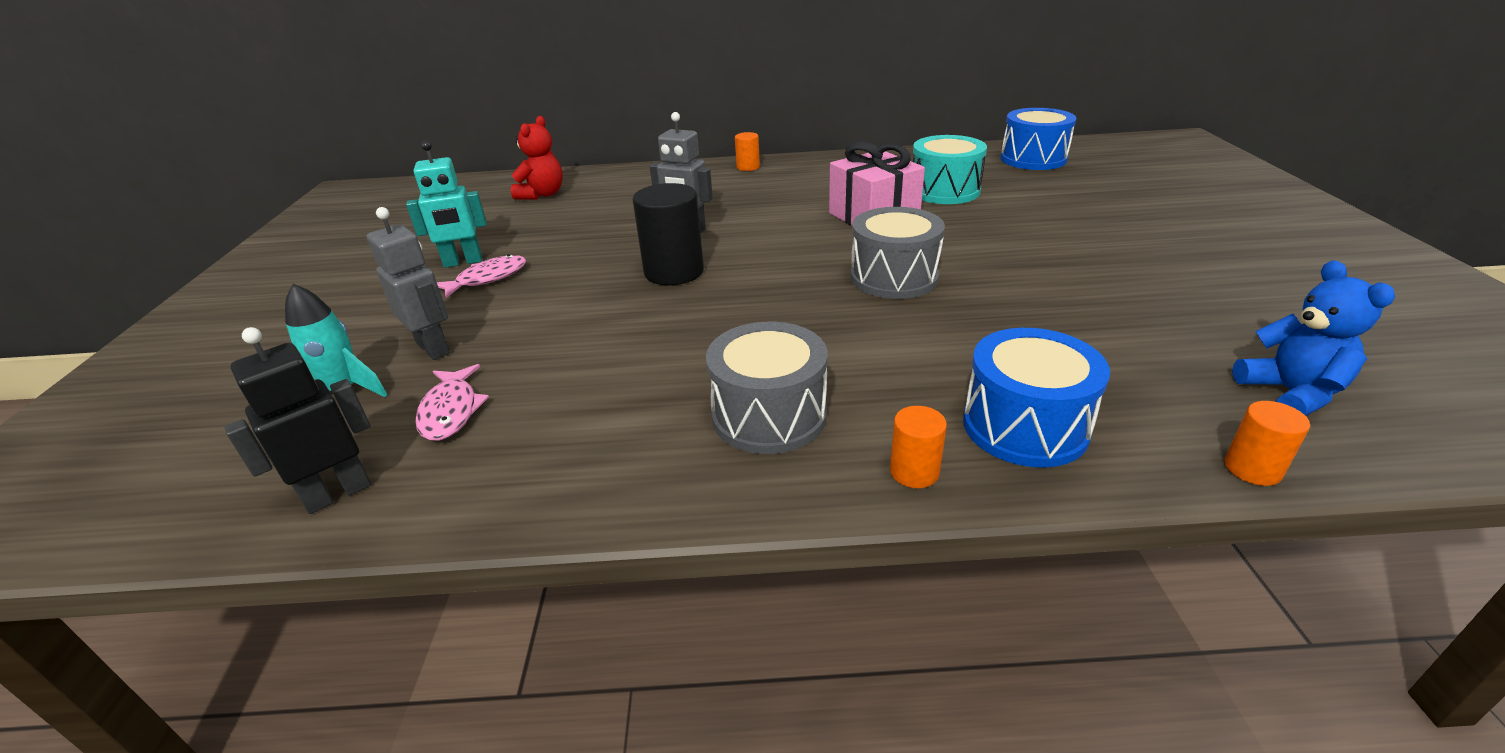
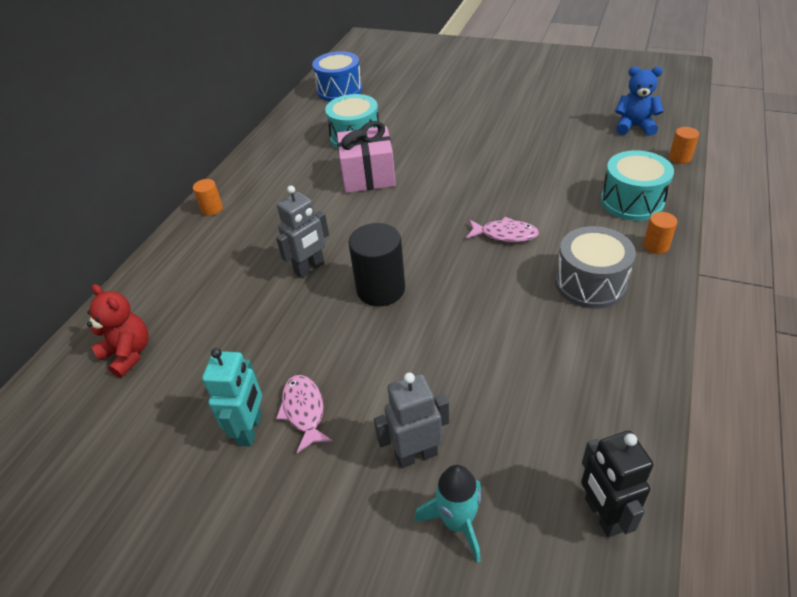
camera: 65 degrees left, 10 degrees up
(451, 411) = (521, 443): pink fish -> pink fish (505, 234)
(894, 277) = (461, 194): grey drum -> none
(1025, 426) = (632, 201): blue drum -> turquoise drum

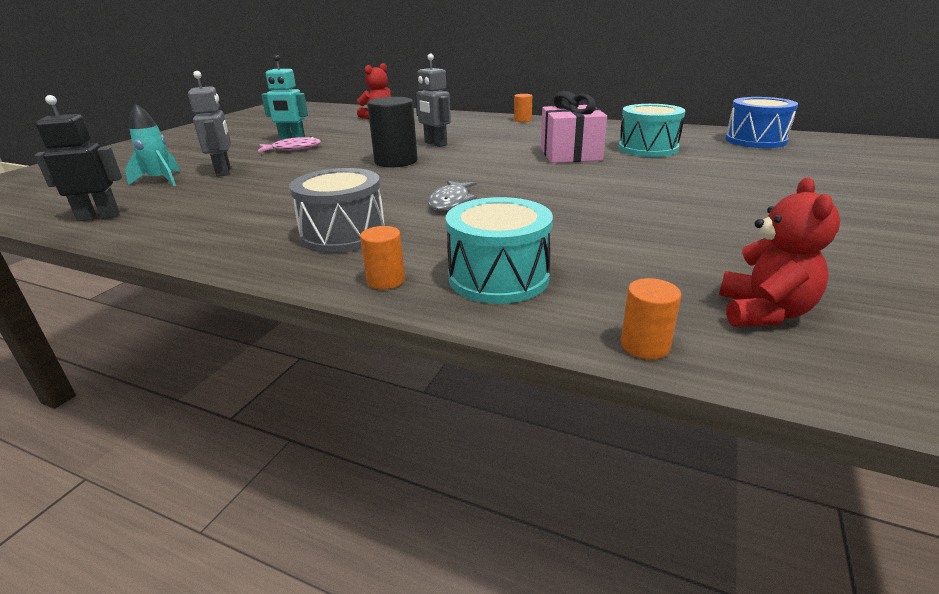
camera: 90 degrees right, 15 degrees down
(505, 234) = (451, 202): pink fish -> grey fish
(634, 127) = (763, 312): blue teddy bear -> red teddy bear

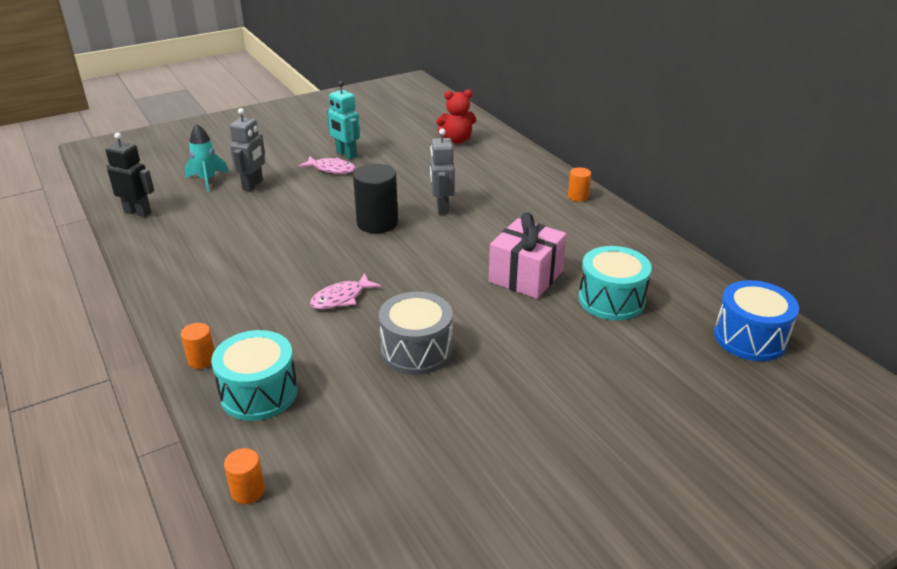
camera: 35 degrees right, 5 degrees up
(343, 234) = (234, 301): grey drum -> grey drum (416, 350)
(451, 202) = (341, 298): grey fish -> pink fish
(763, 312) = (349, 514): red teddy bear -> none

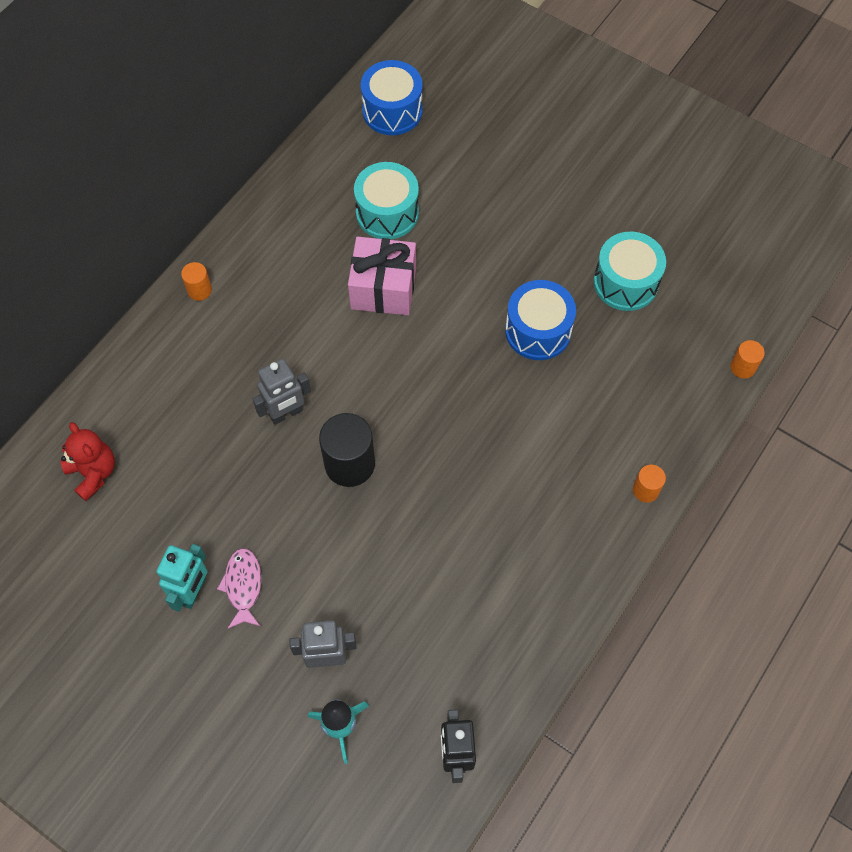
camera: 115 degrees left, 30 degrees up
(259, 393) = (654, 419): turquoise drum -> turquoise drum (625, 282)
(341, 298) = (500, 427): pink fish -> none
(416, 350) = (538, 331): grey drum -> blue drum

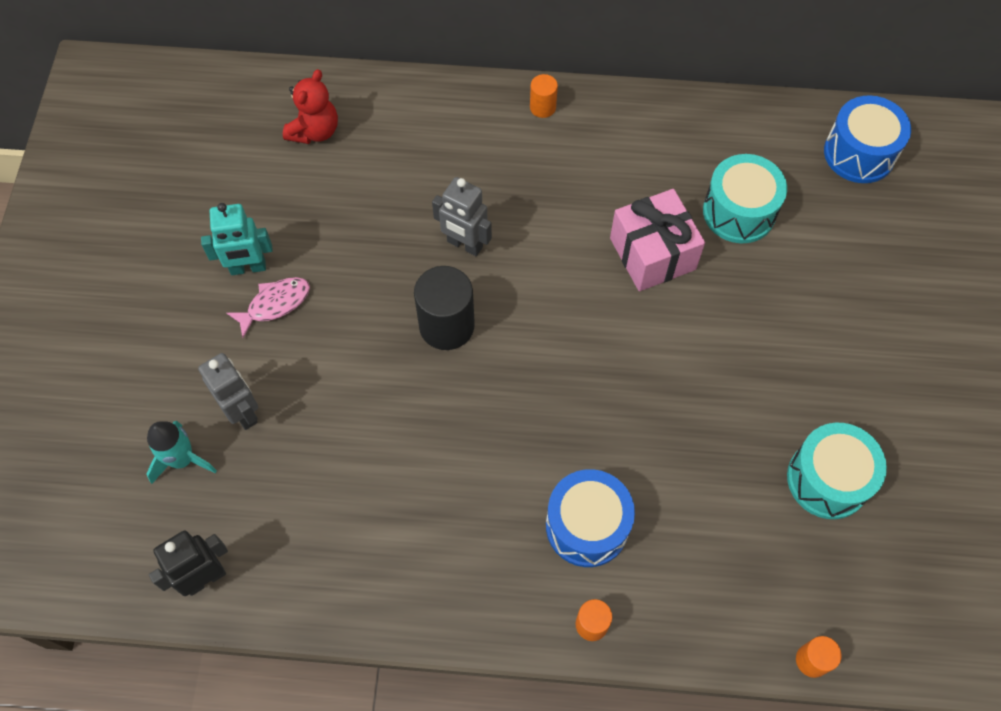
camera: 60 degrees right, 0 degrees up
(538, 331) = (706, 420): blue drum -> blue drum (587, 526)

